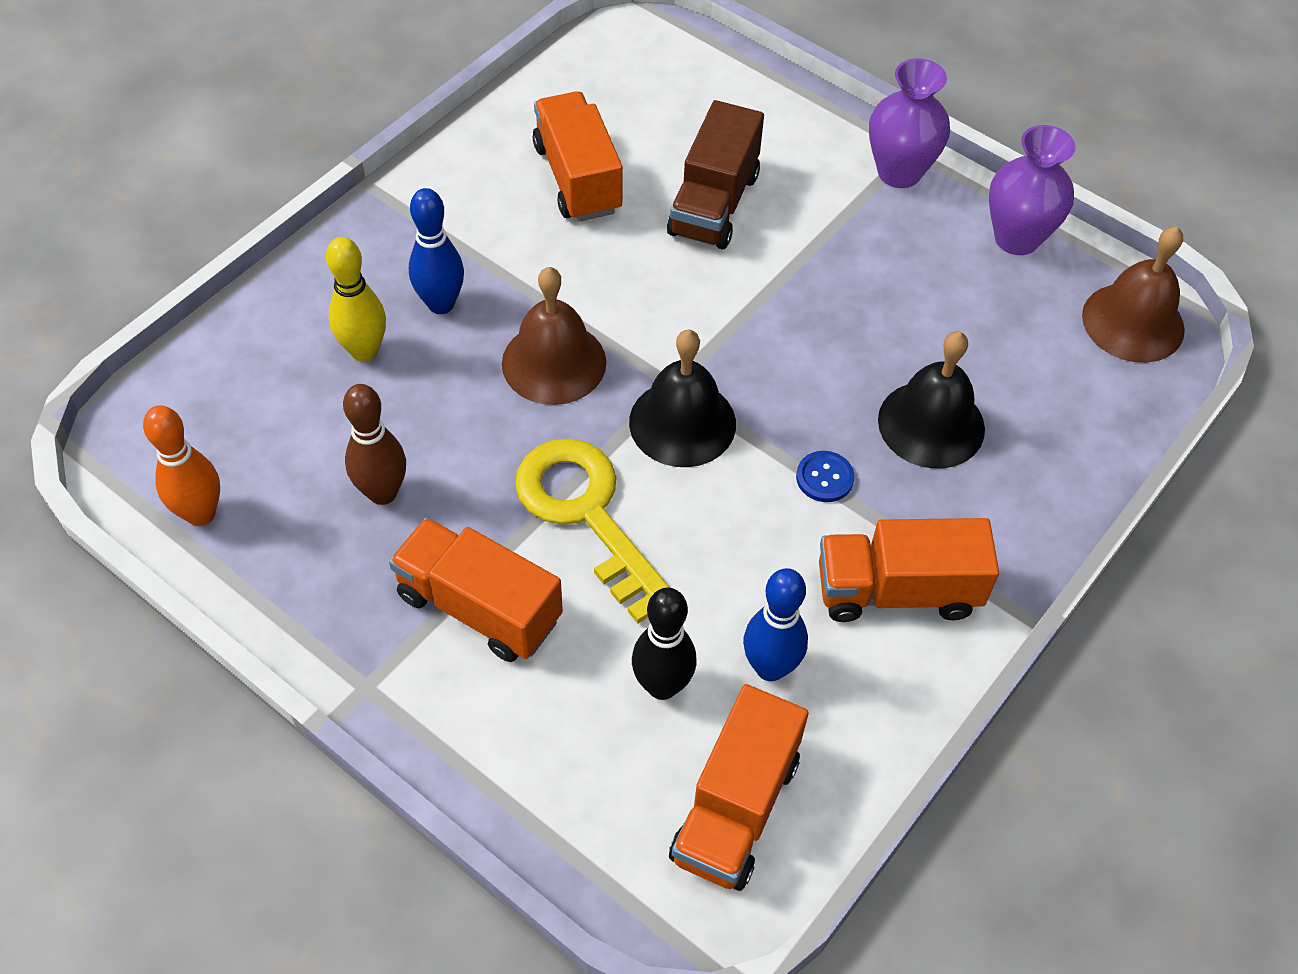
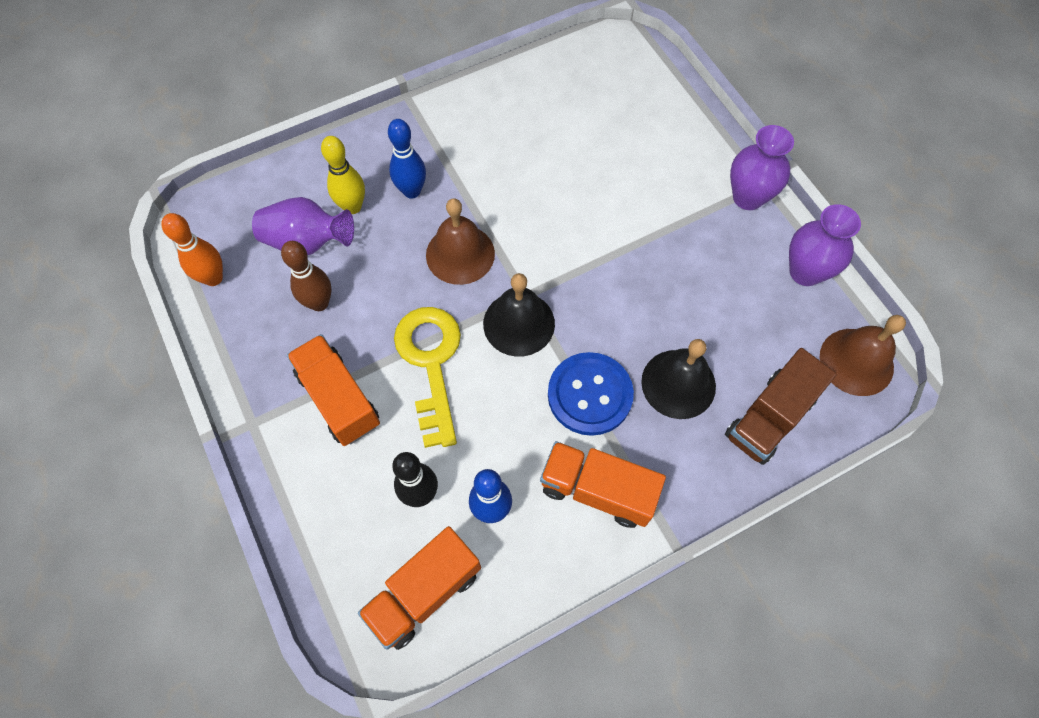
camera: 25 degrees right, 10 degrees up
(321, 418) = (307, 242): none -> purple vase
(578, 178) = (535, 133): orange truck -> none
(713, 204) = (613, 179): brown truck -> brown truck (769, 417)
(824, 478) = (590, 395): blue button -> blue button, size x2.16

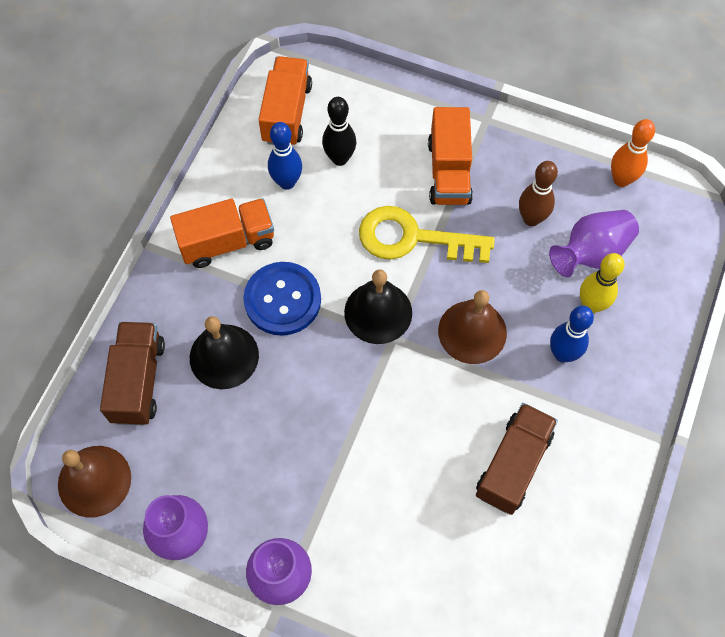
camera: 140 degrees right, 0 degrees up
(339, 399) = (449, 172): orange truck -> orange truck turned 75 degrees clockwise
(431, 363) = (412, 238): yellow key -> yellow key turned 150 degrees clockwise
(523, 152) = (513, 465): none -> brown truck

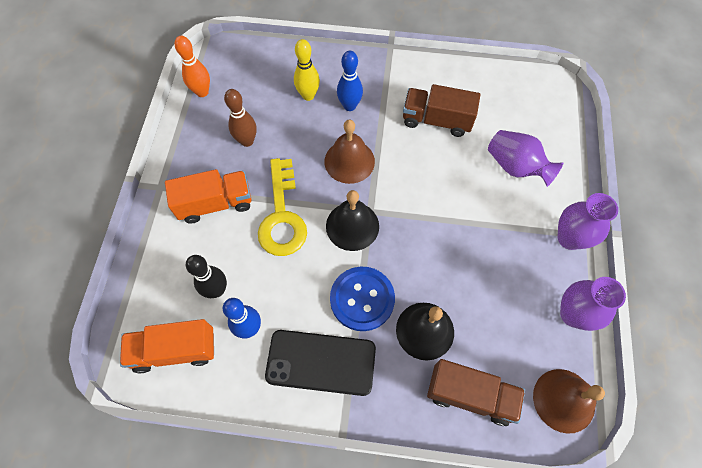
camera: 105 degrees left, 0 degrees up
(138, 381) = (470, 395): brown truck -> brown truck turned 150 degrees counterclockwise
(227, 242) = (321, 362): orange truck -> black phone
(591, 253) = (267, 101): purple vase -> purple vase (516, 167)

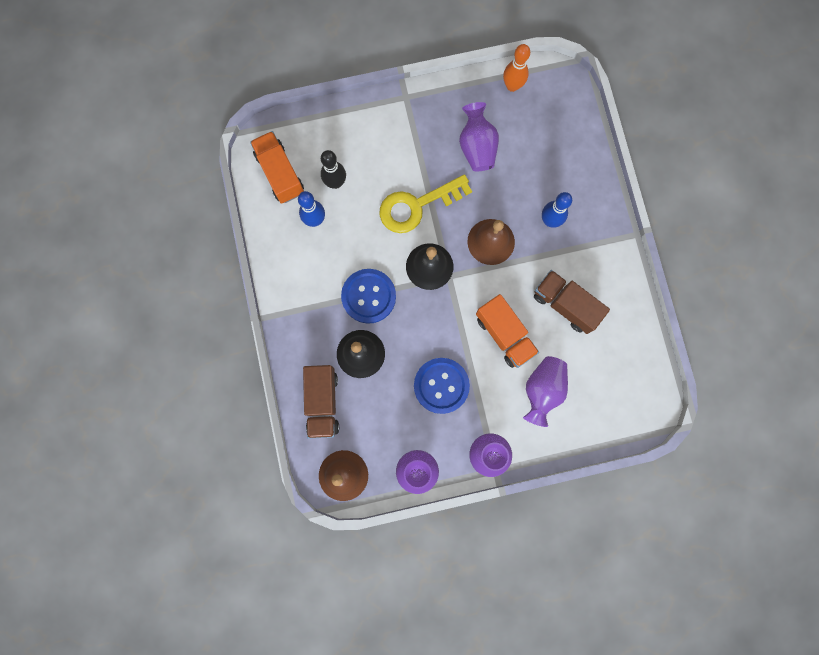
camera: 70 degrees right, 15 degrees up
(215, 204) = (407, 148): orange truck -> orange truck (504, 334)
(247, 141) = (477, 147): brown bowling pin -> purple vase
(308, 95) = (546, 179): yellow bowling pin -> none
(321, 362) = (308, 283): black phone -> none
(436, 120) = (565, 305): brown truck -> brown truck turned 45 degrees counterclockwise
(485, 258) = (441, 385): none -> blue button

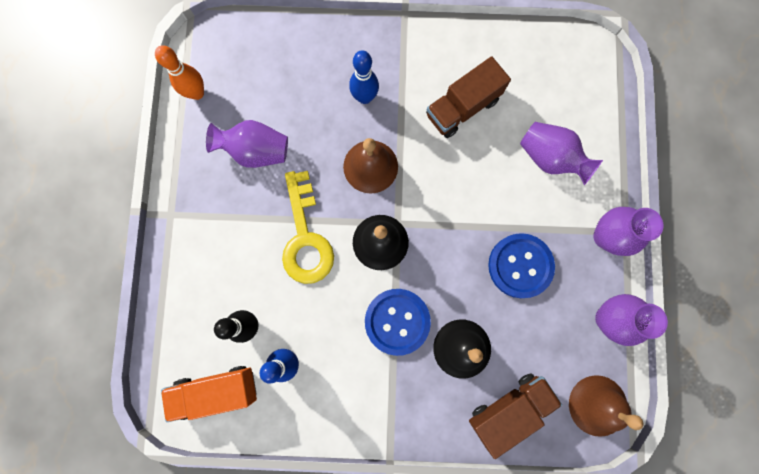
camera: 75 degrees left, 0 degrees up
(322, 402) = (508, 408): brown truck -> brown truck turned 45 degrees counterclockwise
(504, 334) = (479, 181): orange truck -> none

